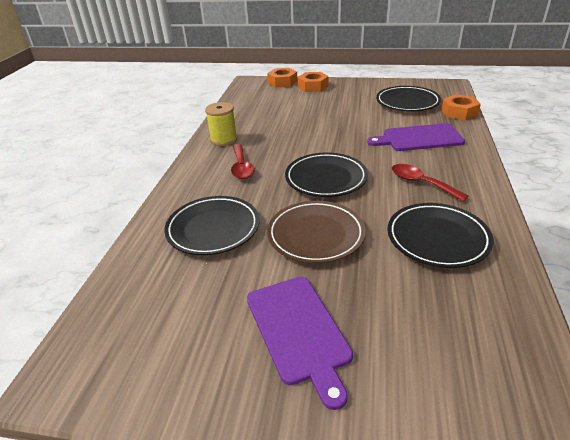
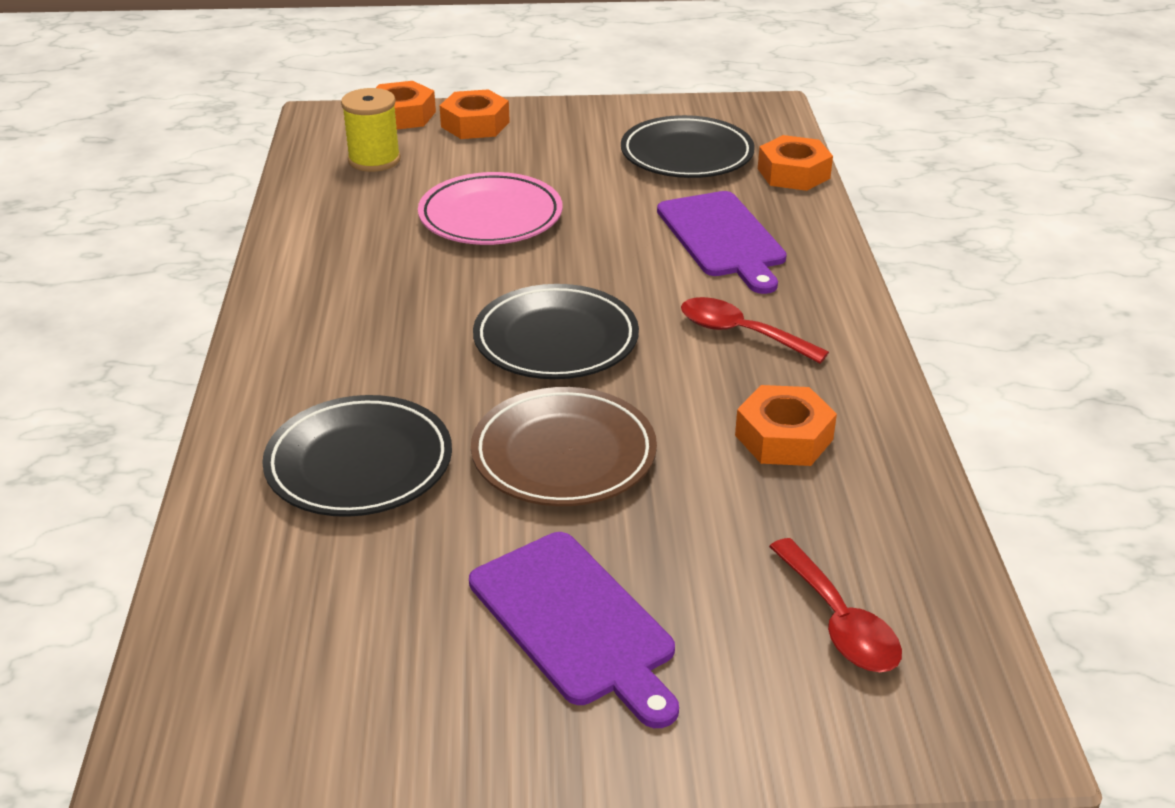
camera: 15 degrees left, 0 degrees up
(223, 140) = (313, 269): yellow spool -> yellow spool (374, 160)
(241, 167) = (374, 329): red spoon -> red spoon (838, 621)
(309, 123) = (490, 217): none -> pink plate
(419, 138) = (723, 238): purple cutting board -> purple cutting board turned 90 degrees counterclockwise
(437, 238) = (783, 437): black plate -> orange nut

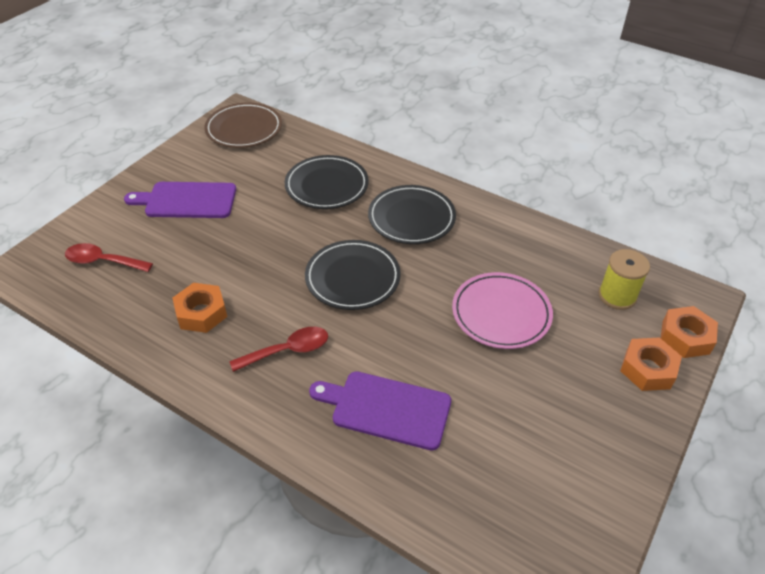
camera: 125 degrees right, 10 degrees up
(564, 454) = (270, 240): brown plate -> brown plate (244, 129)
(686, 155) = (517, 467): black plate -> black plate (411, 218)
(793, 173) = (439, 519): orange nut -> none

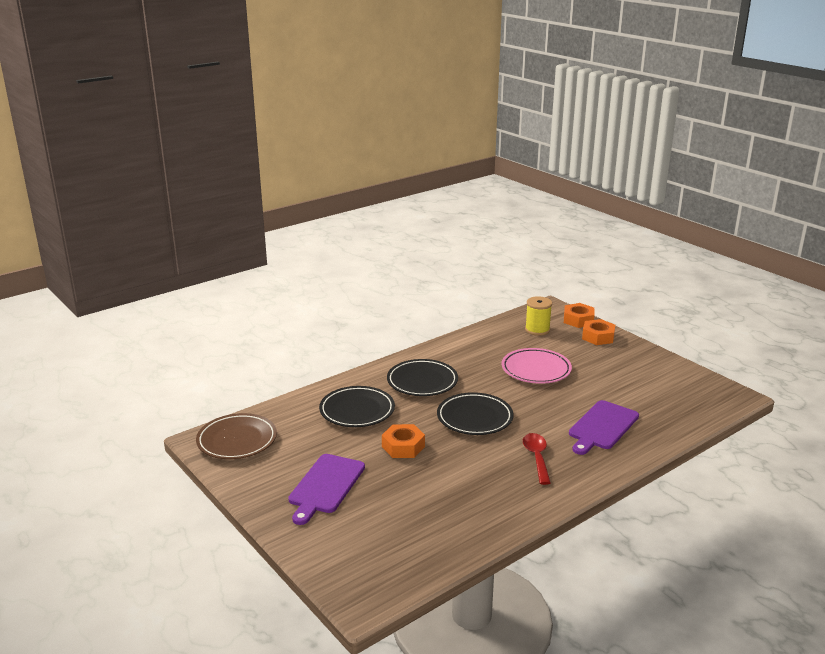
camera: 70 degrees left, 20 degrees down
(103, 261) = (384, 544): red spoon -> none
(201, 313) = (479, 493): orange nut -> orange nut (403, 446)

